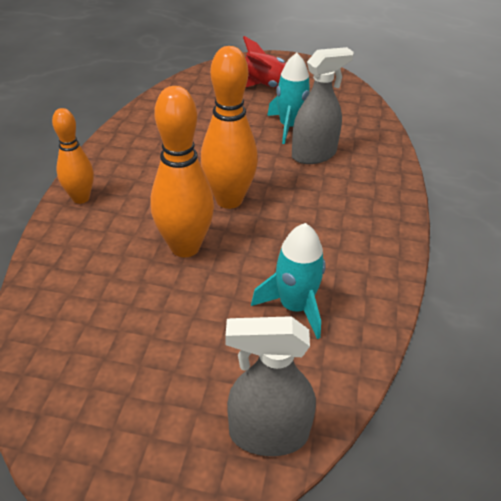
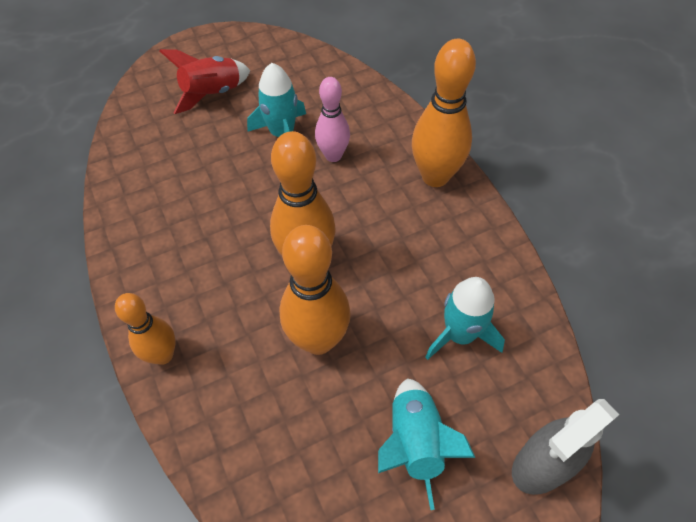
camera: 35 degrees left, 15 degrees up
(183, 348) = (415, 442): none -> turquoise rocket
(314, 155) = (333, 155): grey spray bottle -> pink bowling pin
(382, 203) = (435, 176): none -> orange bowling pin

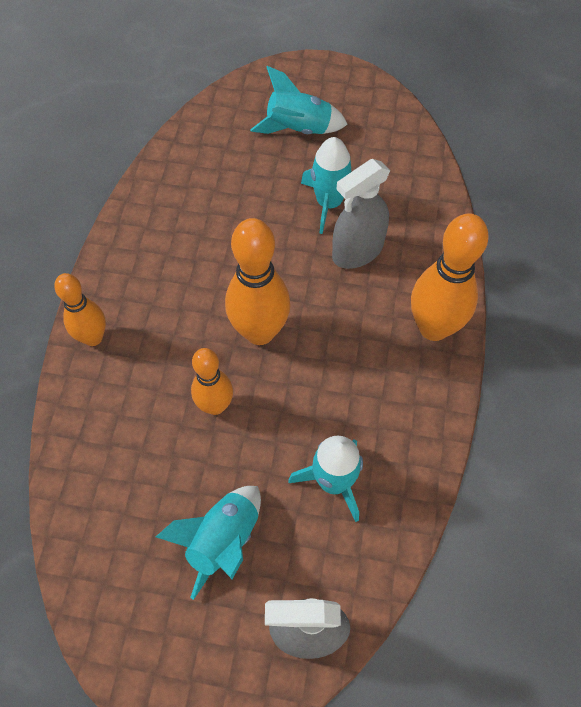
camera: 35 degrees right, 5 degrees up
(212, 93) = (298, 129): red rocket -> turquoise rocket
(318, 340) = (215, 405): orange bowling pin -> orange bowling pin, size x0.63
(333, 155) = (357, 251): pink bowling pin -> grey spray bottle

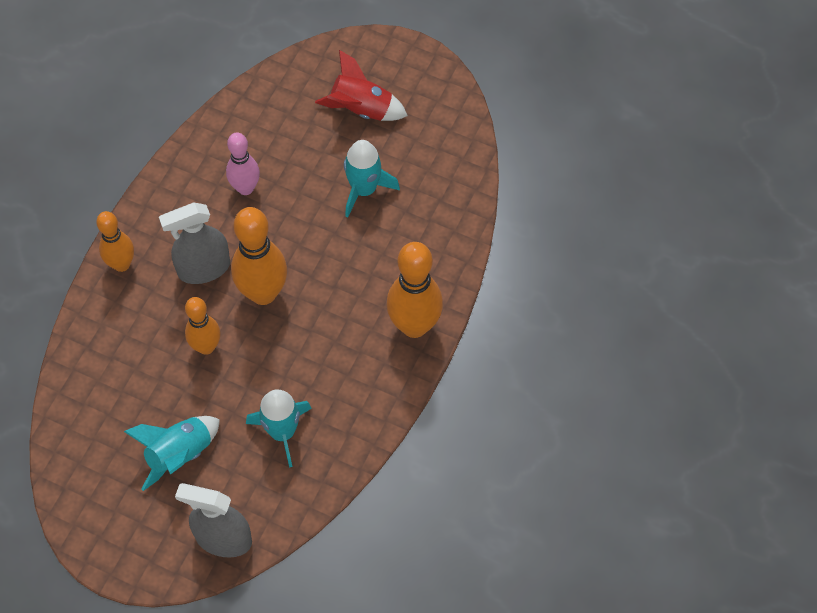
camera: 15 degrees right, 0 degrees up
(205, 229) = (245, 188): none -> pink bowling pin
(298, 129) = (361, 109): turquoise rocket -> red rocket
(357, 251) = (373, 241): grey spray bottle -> grey spray bottle (203, 268)

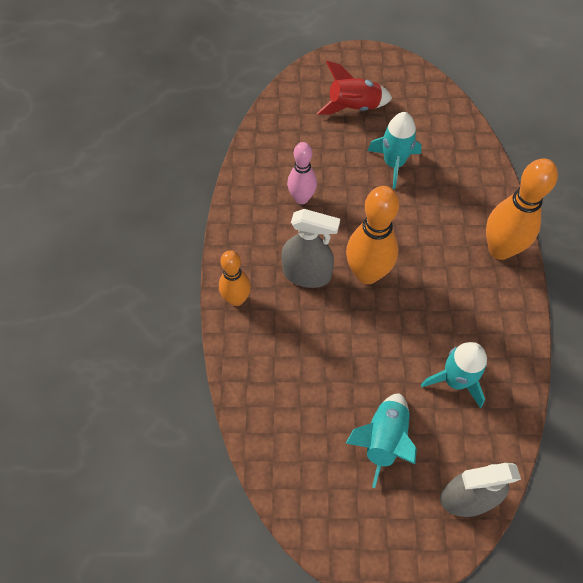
camera: 25 degrees left, 0 degrees up
(203, 268) = (307, 274): grey spray bottle -> grey spray bottle turned 120 degrees counterclockwise
(206, 347) = (348, 337): orange bowling pin -> none

